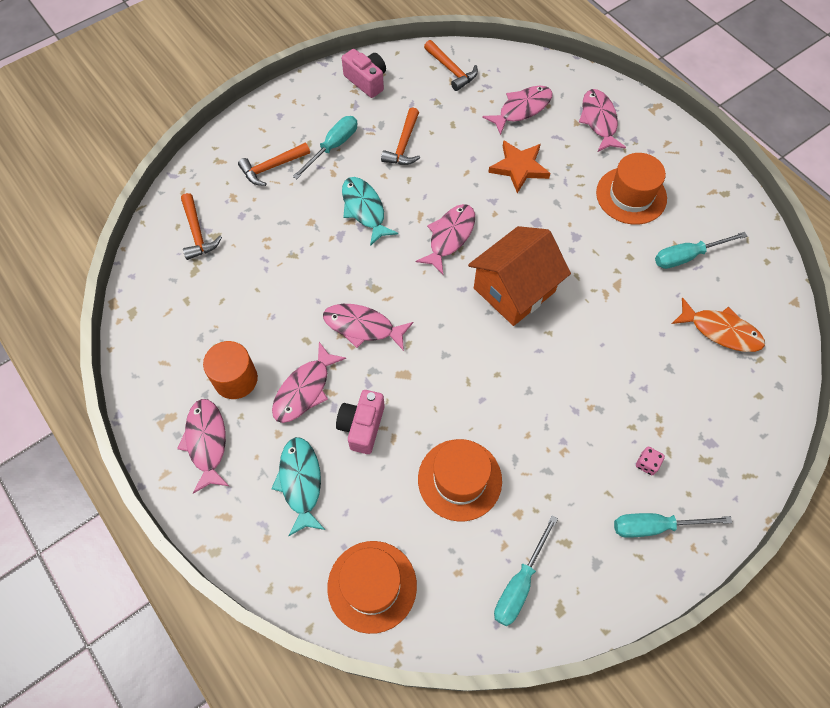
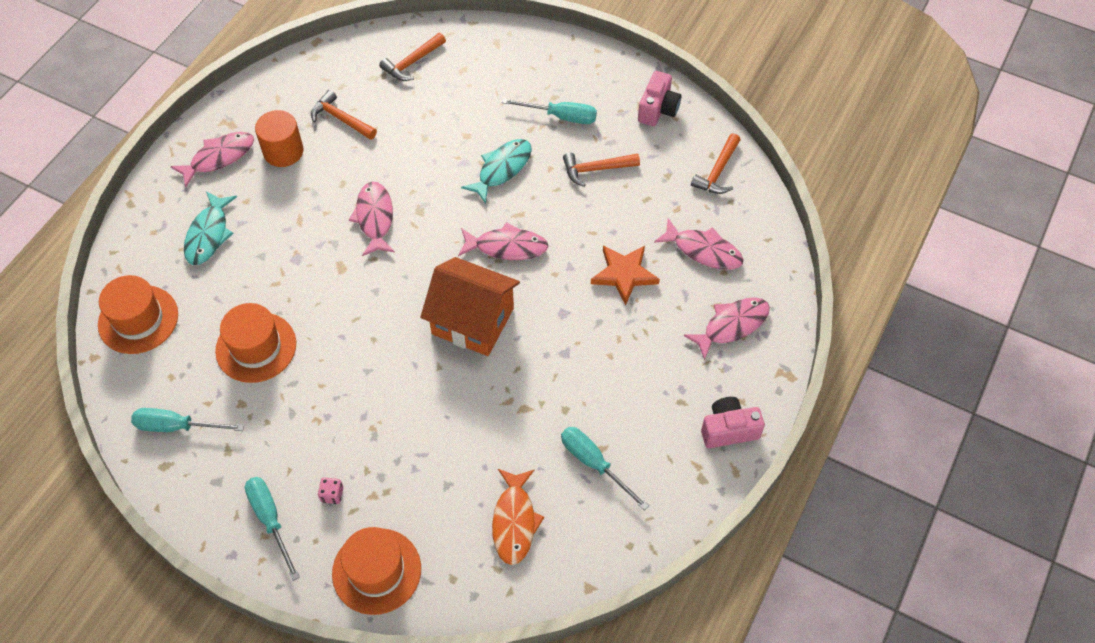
camera: 65 degrees right, 5 degrees down
(272, 167) = (511, 82): orange hammer -> orange hammer (341, 119)
(300, 482) = (209, 234): turquoise fish -> turquoise fish turned 135 degrees clockwise
(305, 389) = (294, 202): pink fish -> none
(362, 426) = (277, 256): pink camera -> pink camera (728, 429)
(631, 195) = (645, 387): orange hat -> orange hat (376, 571)

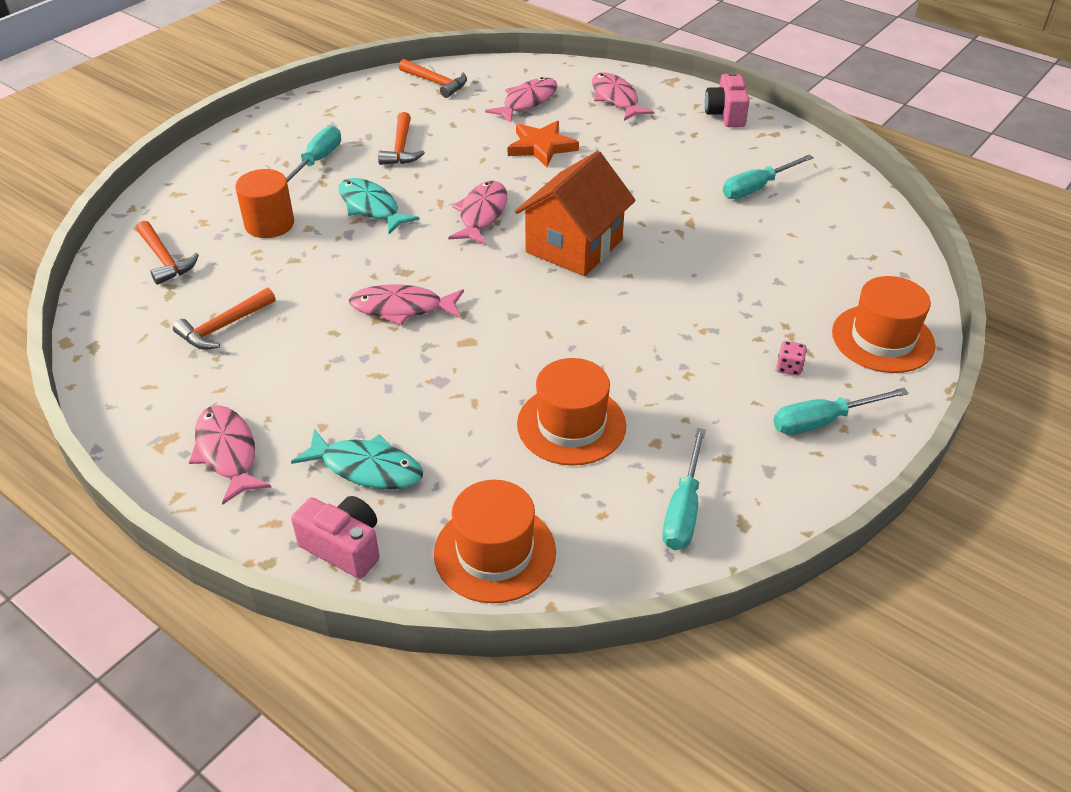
camera: 80 degrees left, 15 degrees down
(283, 151) = (251, 384): orange cylinder -> orange cylinder (269, 224)
(514, 521) = (820, 241): orange fish -> none
(658, 109) = (340, 104): pink camera -> pink camera (344, 547)

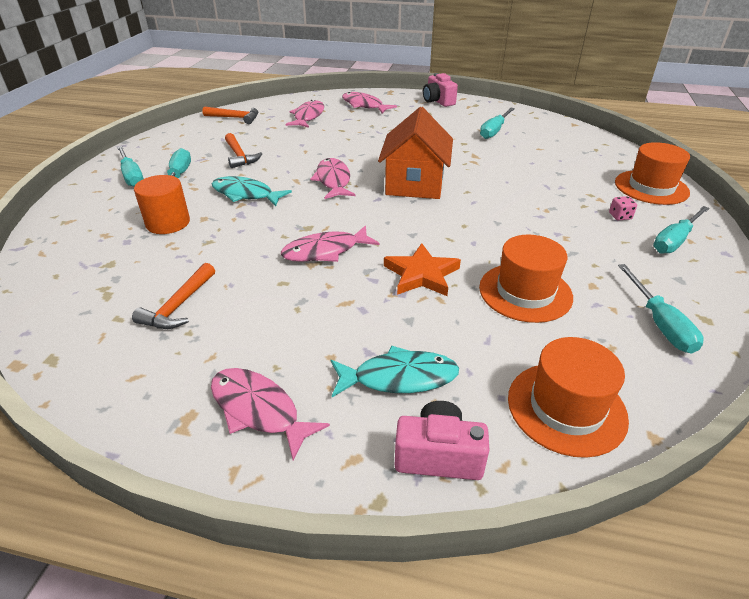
camera: 25 degrees left, 5 degrees down
(164, 259) = (85, 270): orange hammer -> none
(269, 148) = (131, 176): none -> turquoise screwdriver
(541, 147) = (340, 137): orange star -> orange star (421, 274)

